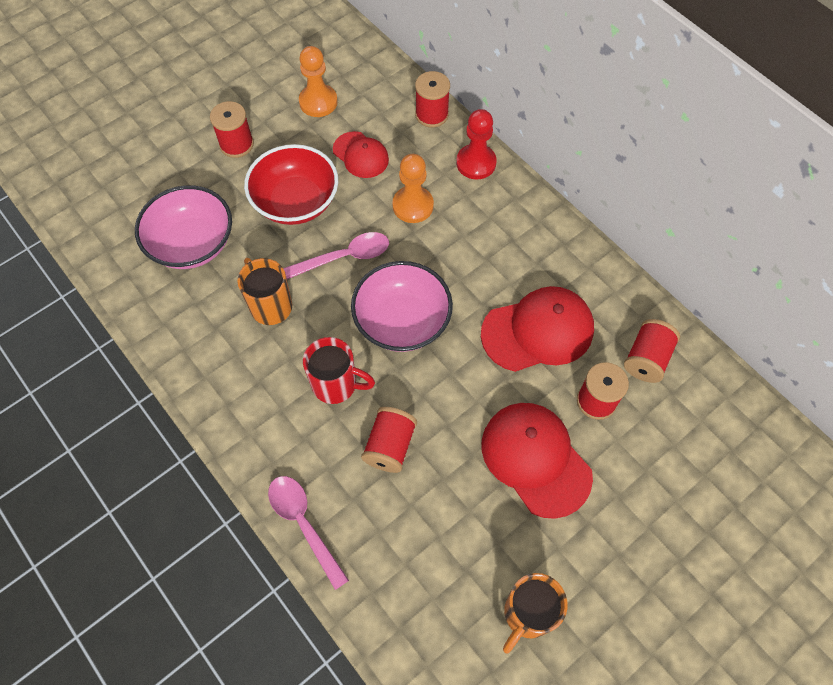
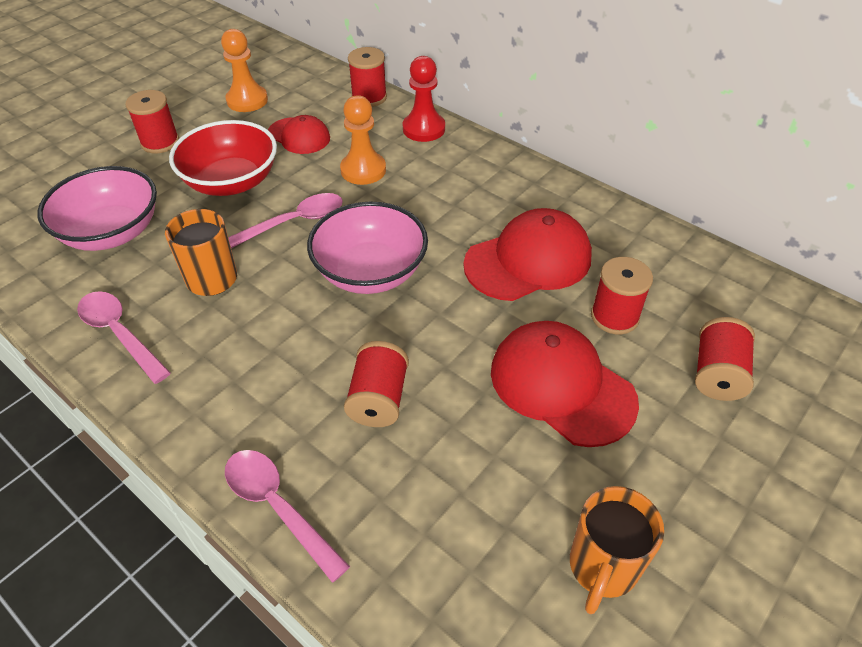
camera: 10 degrees left, 15 degrees down
(196, 350) = (120, 334): none -> pink spoon
(336, 385) = (301, 344): red mug -> none
(646, 359) = (657, 269): red spool -> red spool (717, 374)

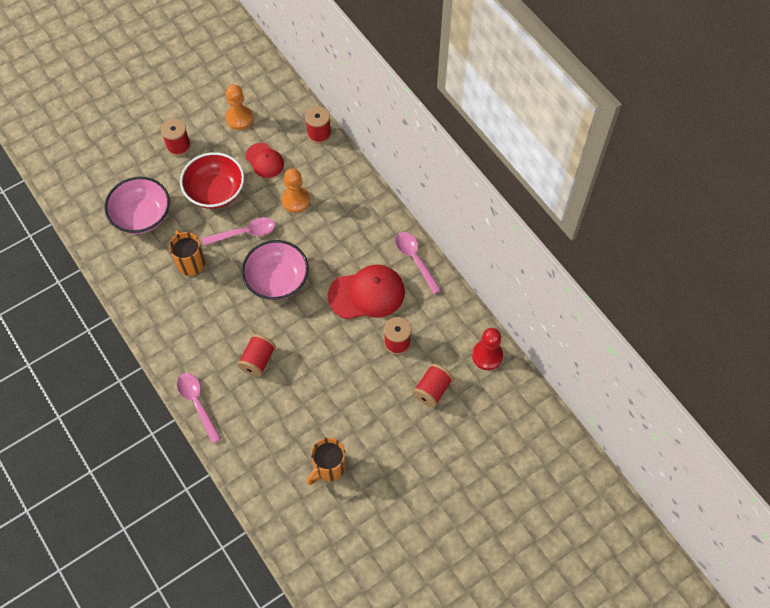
camera: 15 degrees right, 15 degrees up
(120, 334) = (139, 288): pink spoon -> pink spoon (415, 259)
(424, 129) = (344, 172): red pawn -> red pawn (487, 356)
(561, 385) = (350, 376): red cap -> none

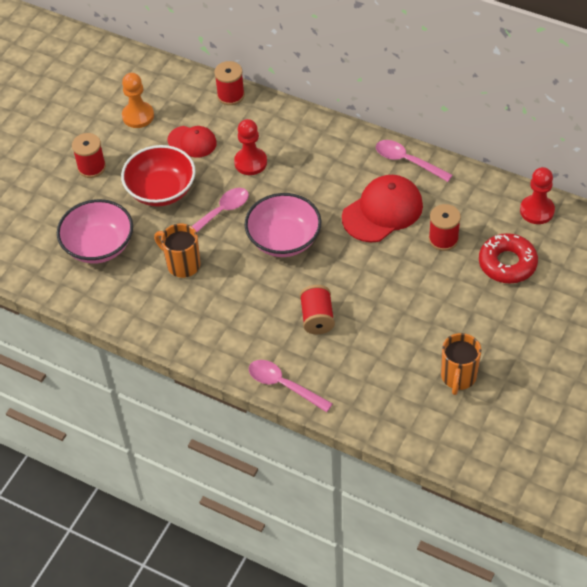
camera: 25 degrees left, 10 degrees down
(296, 200) = (250, 162): orange pawn -> red pawn
(432, 390) = (507, 263): red spool -> red donut

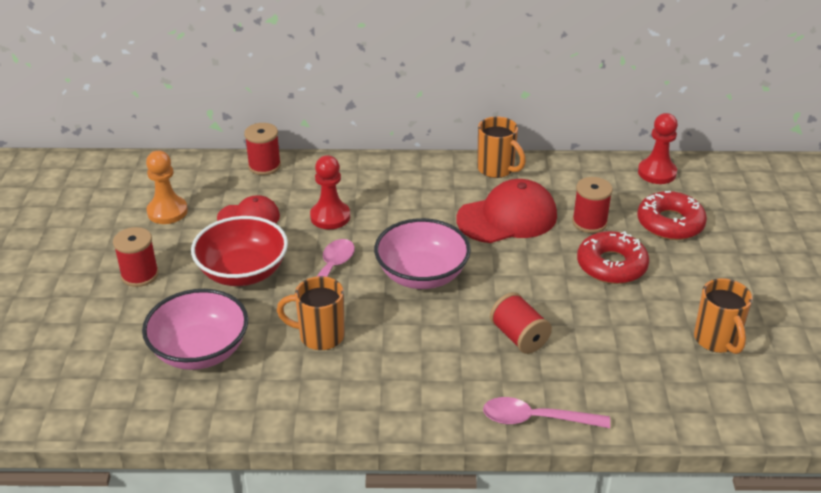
camera: 30 degrees left, 15 degrees down
(382, 211) = (507, 217): red cap -> red cap turned 45 degrees clockwise
(407, 161) = (497, 169): pink spoon -> orange mug
(430, 284) = (611, 265): none -> red donut

